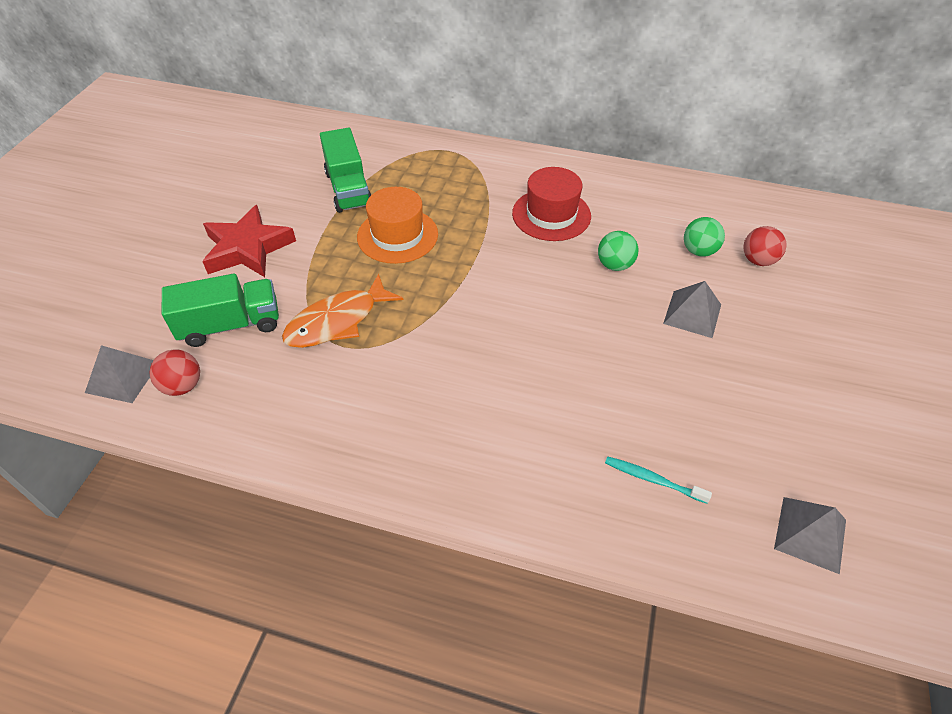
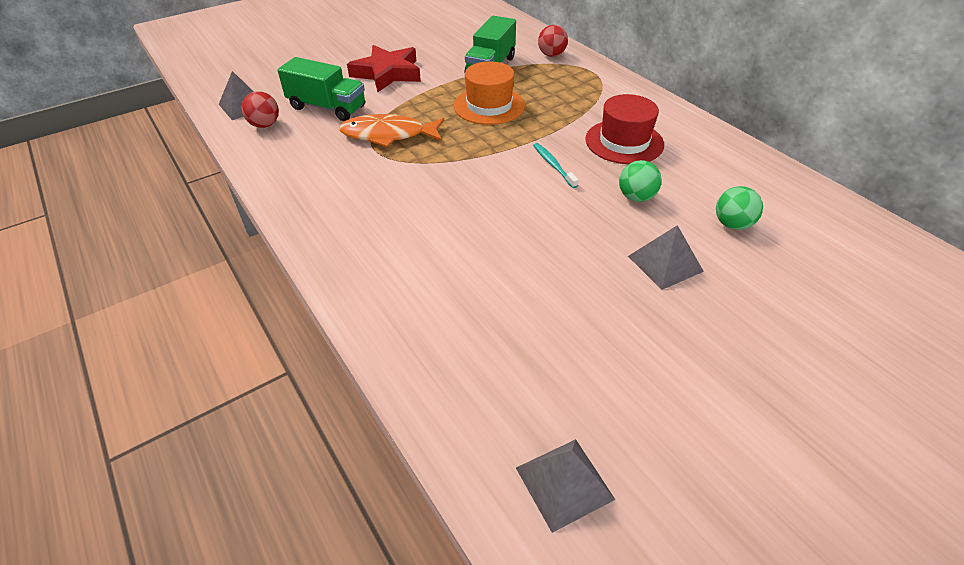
camera: 40 degrees right, 5 degrees down
(653, 479) = (477, 350): turquoise toothbrush -> turquoise toothbrush (553, 165)
(758, 260) = (788, 259): red ball -> red ball (551, 55)

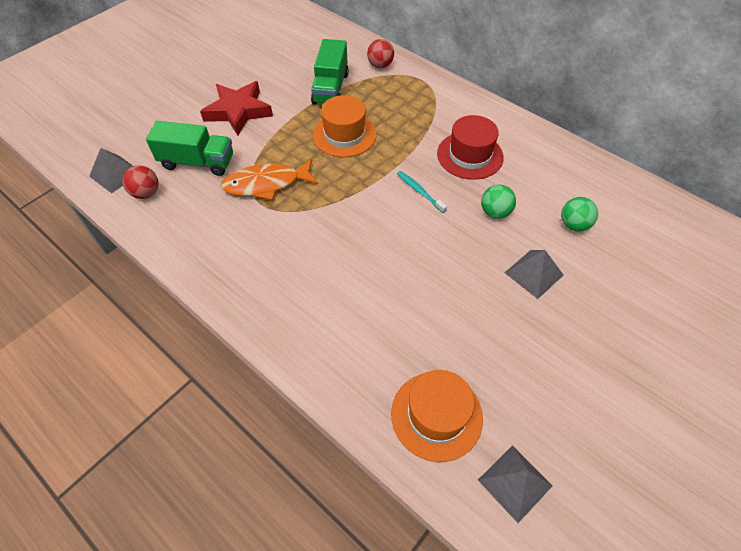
camera: 15 degrees left, 10 degrees up
(489, 385) = (436, 415): none -> orange hat

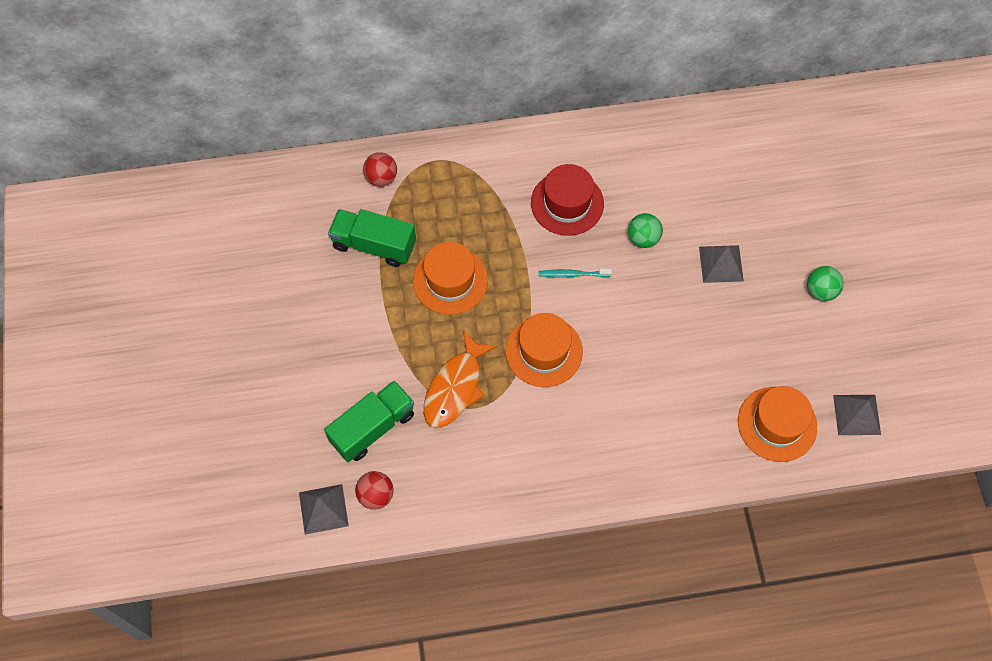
camera: 50 degrees left, 10 degrees up
(238, 111) = (331, 348): red star -> none
(330, 88) = (374, 245): green truck -> green truck turned 150 degrees clockwise
(342, 213) = (544, 351): none -> orange hat
(573, 225) = (702, 195): green ball -> green ball (820, 291)

